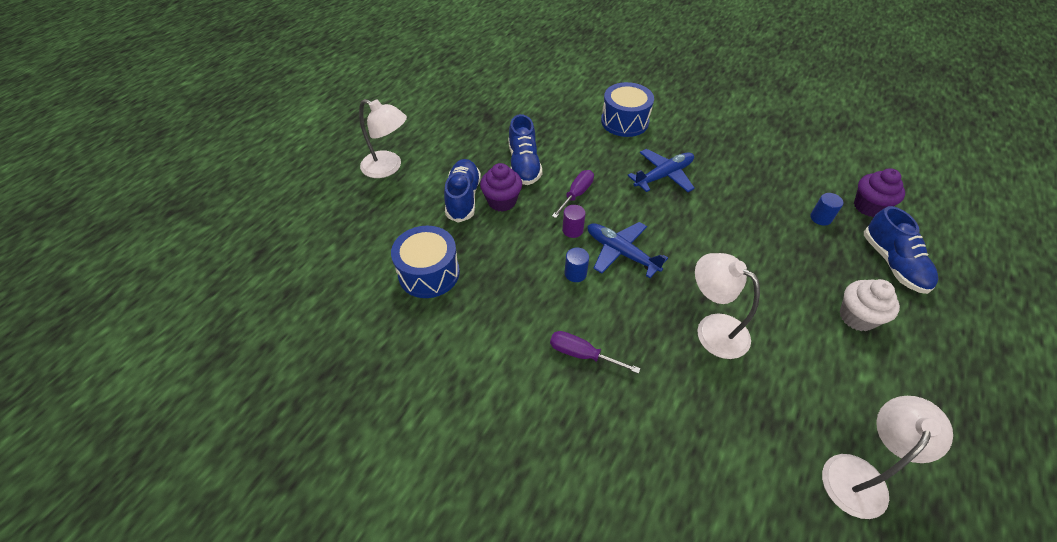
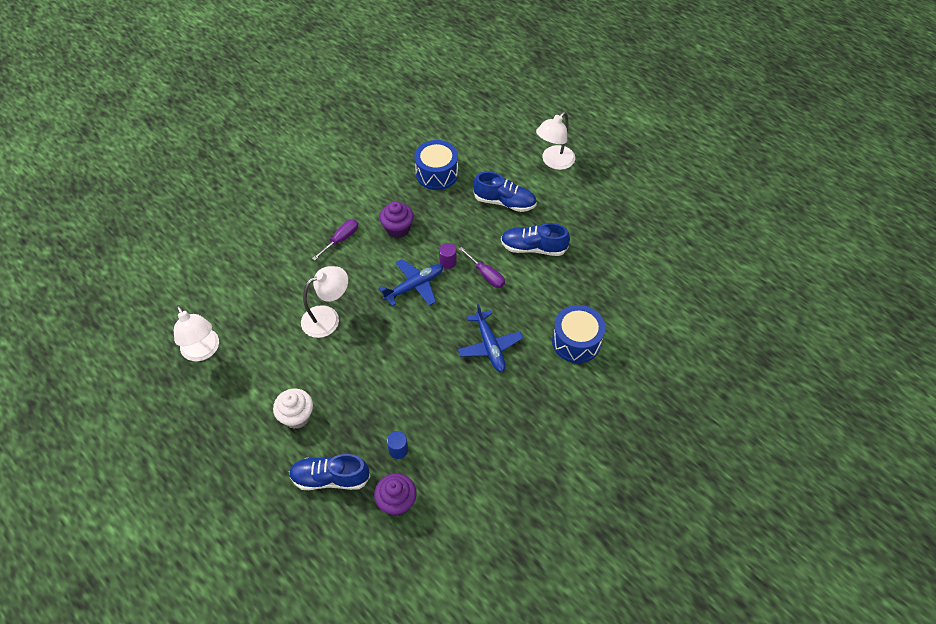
camera: 105 degrees right, 5 degrees up
(502, 201) = (493, 225): purple cupcake -> purple cupcake (398, 229)
(575, 273) = (406, 253): blue cylinder -> none

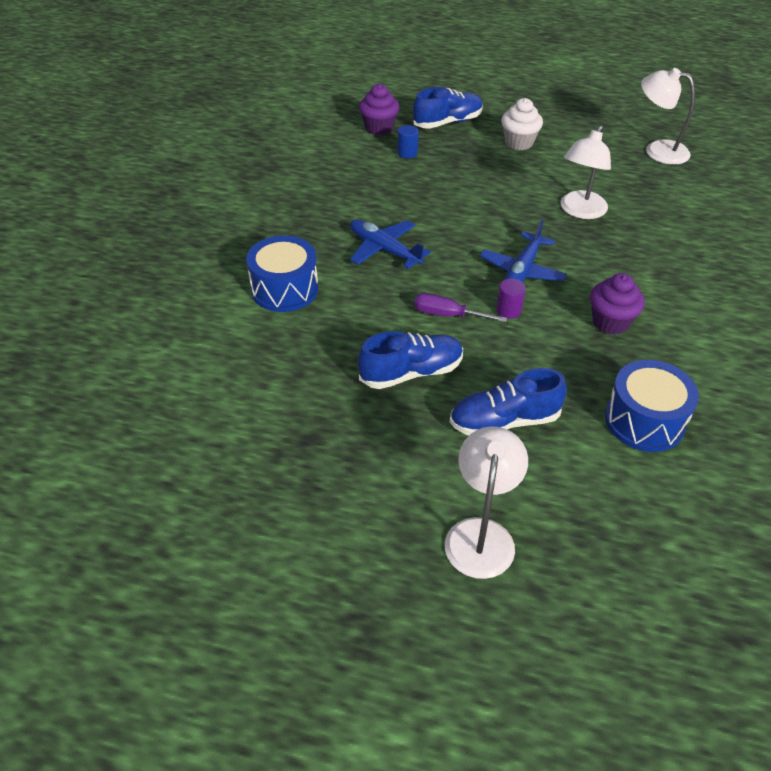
camera: 150 degrees right, 10 degrees down
(341, 239) = (661, 283): purple screwdriver -> none

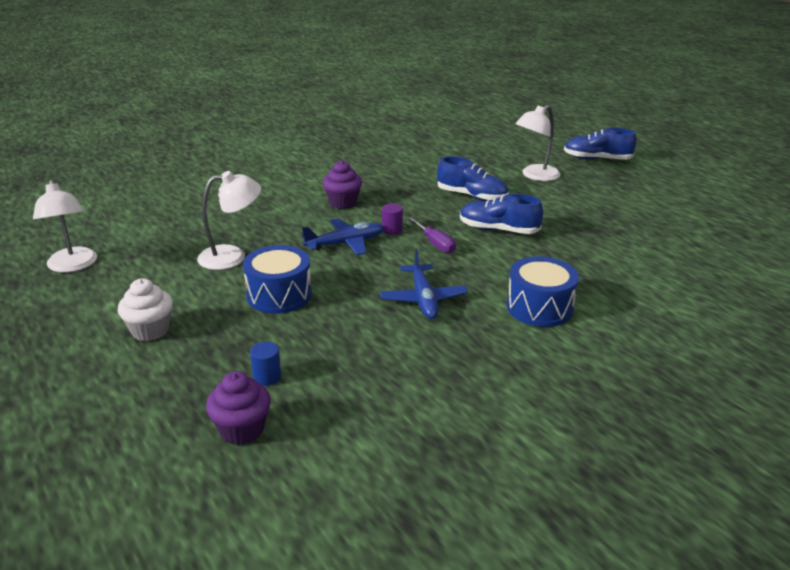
camera: 140 degrees left, 15 degrees down
(447, 122) = (162, 393): blue shoe -> blue shoe (597, 159)
(644, 421) = (400, 172): blue drum -> blue drum (279, 295)

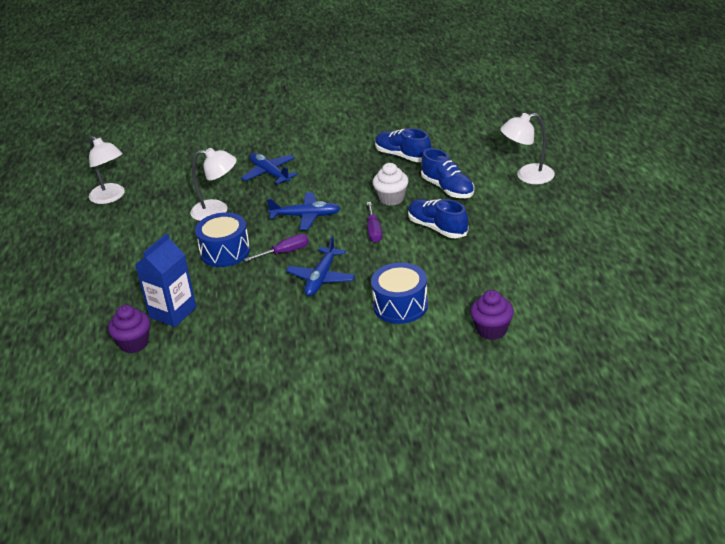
camera: 30 degrees right, 5 degrees up
(73, 266) = (111, 197): white lamp -> white lamp turned 45 degrees counterclockwise
(150, 330) = (127, 260): white cupcake -> white cupcake (391, 198)
(265, 211) = (270, 173): none -> blue plane
(267, 377) = (173, 312): blue cylinder -> blue carton
(343, 203) = (335, 176): purple cupcake -> purple cupcake (491, 330)
(355, 282) = (285, 252): none -> purple screwdriver
(392, 230) = (351, 211): purple cylinder -> none
(597, 159) = (609, 167): blue shoe -> blue shoe (403, 156)

